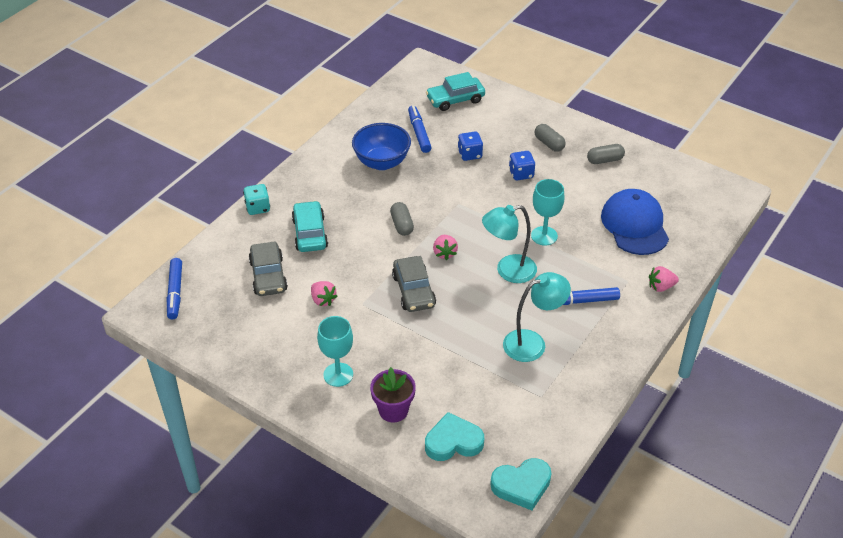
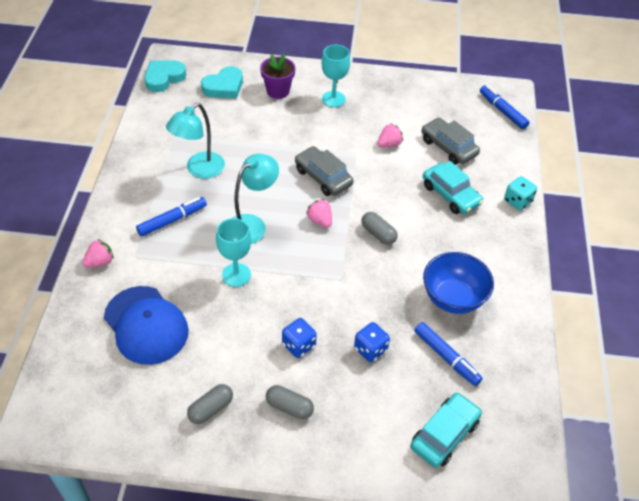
camera: 150 degrees right, 5 degrees up
(323, 300) = (389, 144): pink strawberry -> pink strawberry turned 120 degrees clockwise

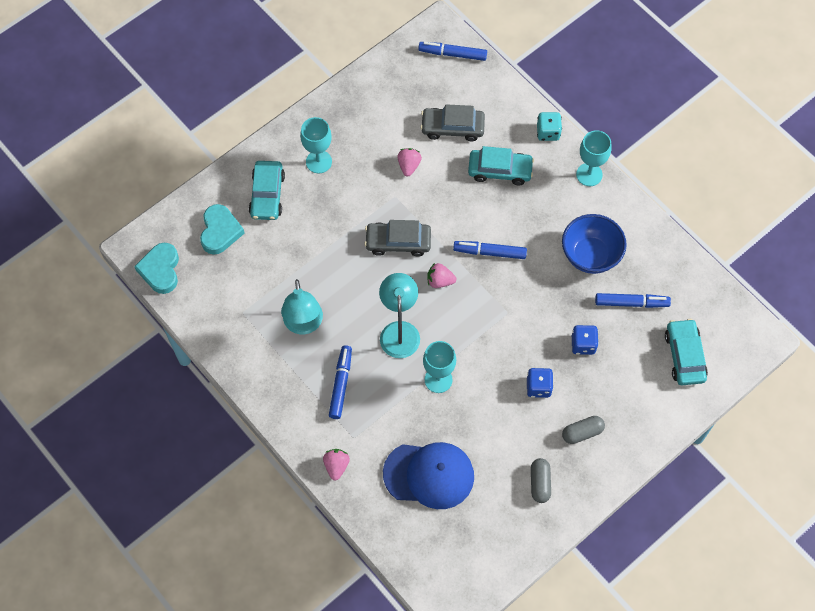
camera: 45 degrees left, 15 degrees up
(278, 91) = (267, 195): purple flower pot -> turquoise car
(378, 234) = (490, 252): grey capsule -> blue marker
(518, 249) = (589, 174): none -> turquoise goblet

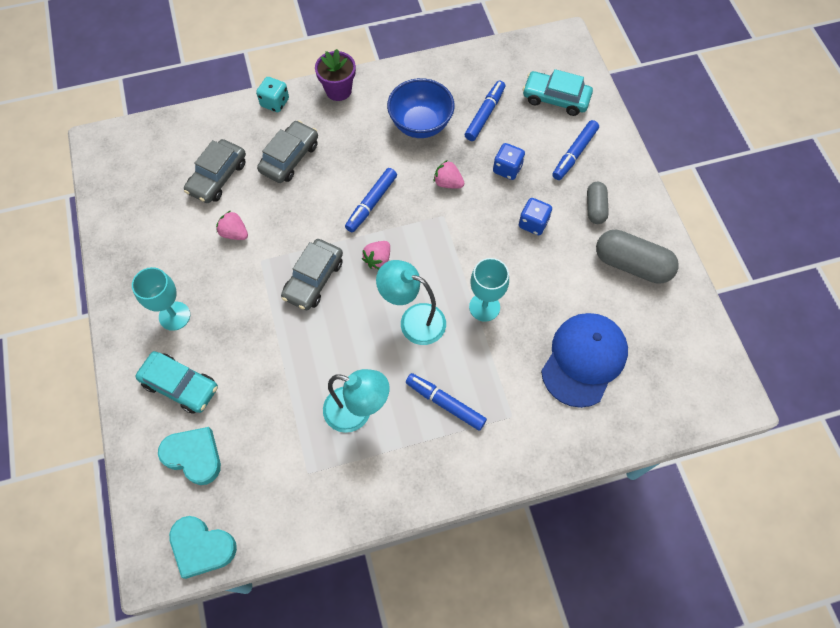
camera: 65 degrees left, 0 degrees up
(336, 466) = (536, 447): pink strawberry -> pink strawberry (448, 183)
(453, 54) = (137, 142): blue marker -> blue marker (574, 154)
(500, 170) = (289, 158): turquoise car -> grey car
(540, 483) = (632, 264): grey capsule -> grey capsule, size x1.72
(589, 174) = (338, 90): turquoise goblet -> purple flower pot

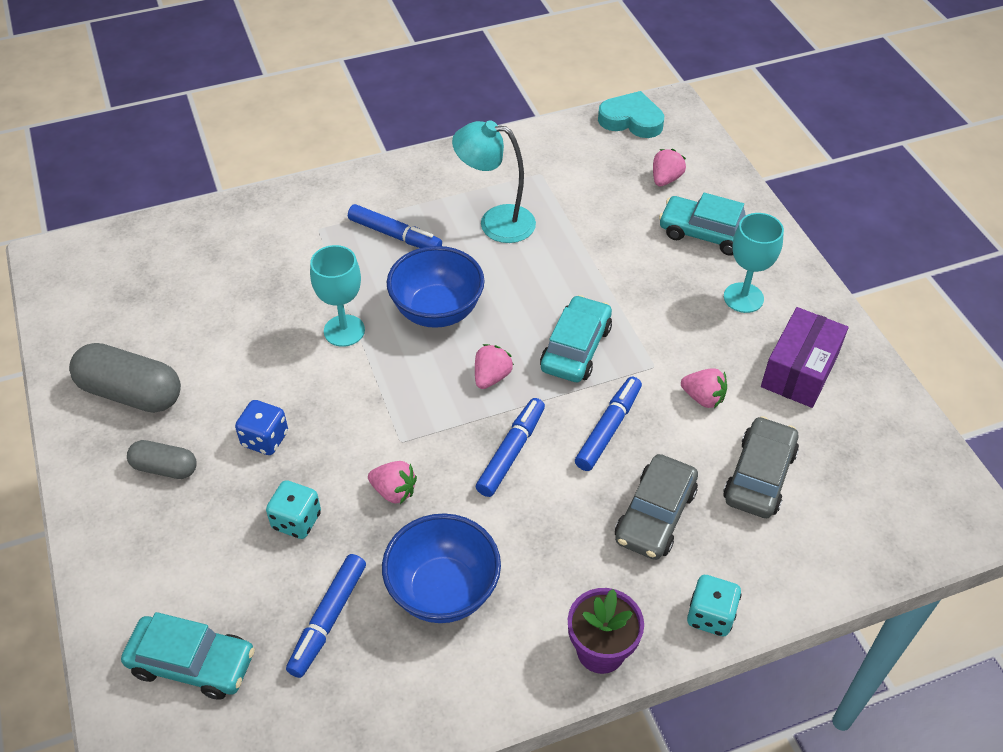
camera: 175 degrees right, 15 degrees down
(159, 249) = (799, 371): none -> purple box
(194, 456) = (665, 179): turquoise heart -> pink strawberry
(313, 279) = (575, 348): grey car -> turquoise car
(413, 320) = (437, 311): turquoise lamp -> blue bowl
(507, 169) = (296, 521): blue dice -> turquoise dice
(574, 154) = (179, 555): blue marker -> blue marker (608, 429)
(584, 360) = (223, 284): blue cap -> none
(595, 208) = (165, 468): grey capsule -> grey capsule turned 75 degrees counterclockwise

